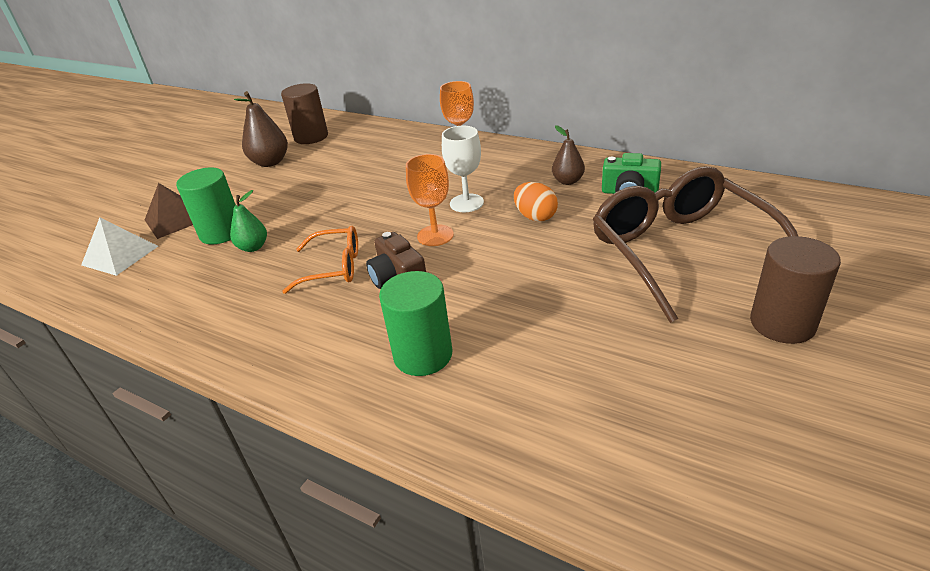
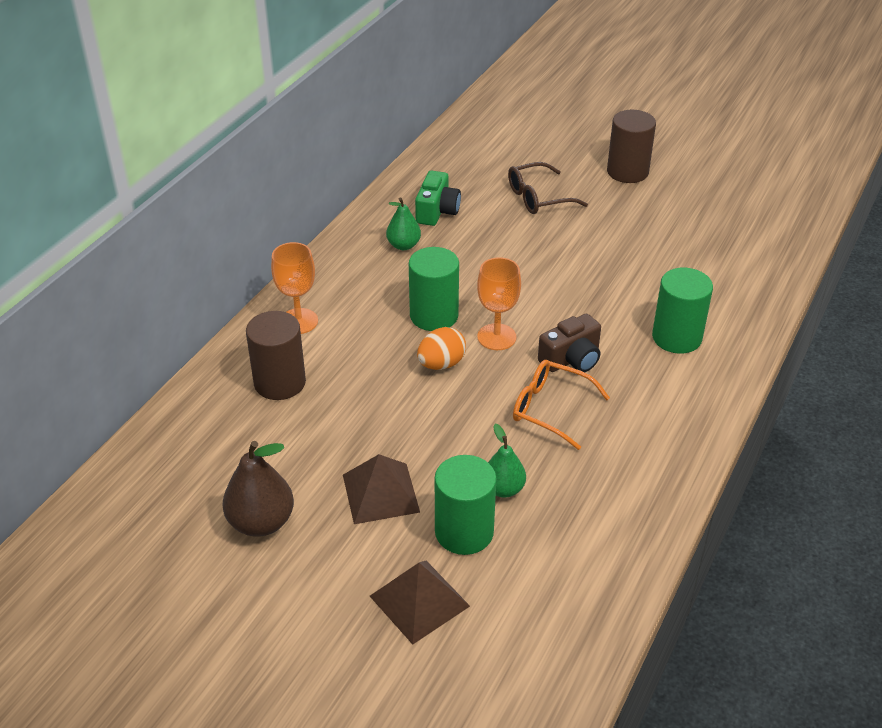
camera: 95 degrees left, 5 degrees up
(120, 255) = (508, 638): white pyramid -> none
(274, 198) = (380, 493): none -> brown pyramid
(311, 137) = (183, 486): brown cylinder -> brown cylinder (280, 382)
(334, 268) = (550, 409): orange glasses -> orange glasses turned 60 degrees counterclockwise
(466, 203) = (434, 316): white goblet -> green cylinder
(535, 217) = (471, 270): orange egg -> orange egg (441, 364)
(568, 181) = (403, 245): brown pear -> green pear
(681, 251) = (538, 197): brown glasses -> brown glasses, size x0.52

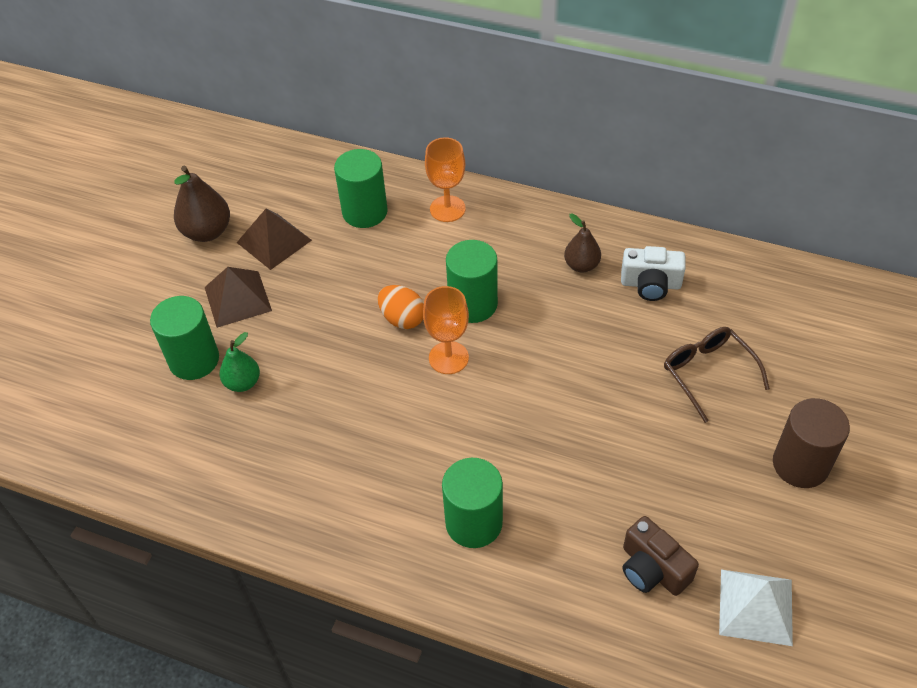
camera: 85 degrees right, 10 degrees up
(280, 382) = (365, 212): brown cylinder -> green cylinder
(403, 245) = (581, 265): green pear -> brown pear
(419, 601) = (124, 339): brown pyramid -> brown pyramid (274, 241)
(437, 211) = (650, 284): green camera -> white camera
(550, 409) = (348, 411): orange glasses -> none
(571, 359) = (423, 424): brown camera -> brown camera (652, 569)
(744, 211) = (755, 606): none -> white pyramid

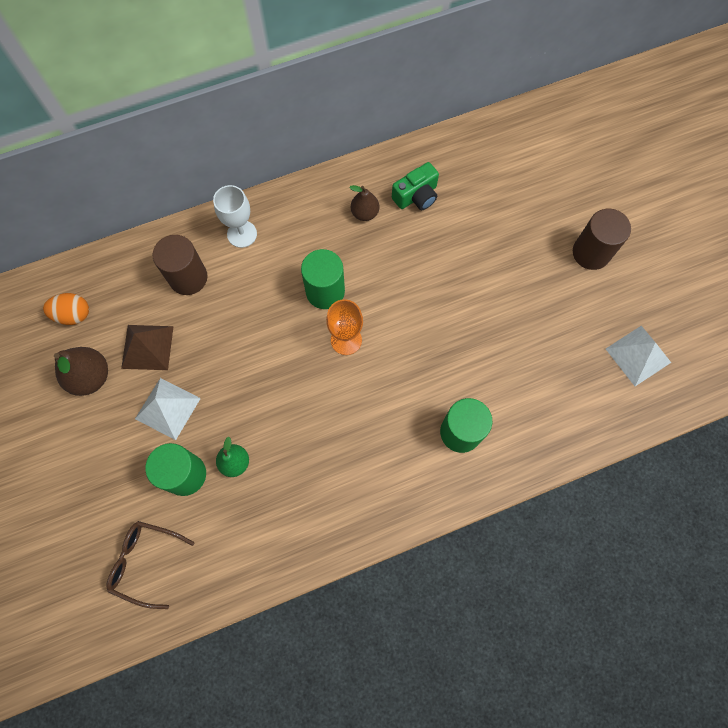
camera: 45 degrees left, 20 degrees up
(237, 299) = (167, 408): brown pyramid -> white pyramid
(365, 212) = (188, 277): green cylinder -> brown cylinder
(402, 319) = (291, 336): orange egg -> orange egg (73, 315)
(447, 209) = (242, 234): orange goblet -> white goblet
(650, 284) = (416, 196): white camera -> green camera
(652, 569) = (573, 378): brown camera -> none
(708, 373) = (499, 232): brown glasses -> brown glasses (145, 562)

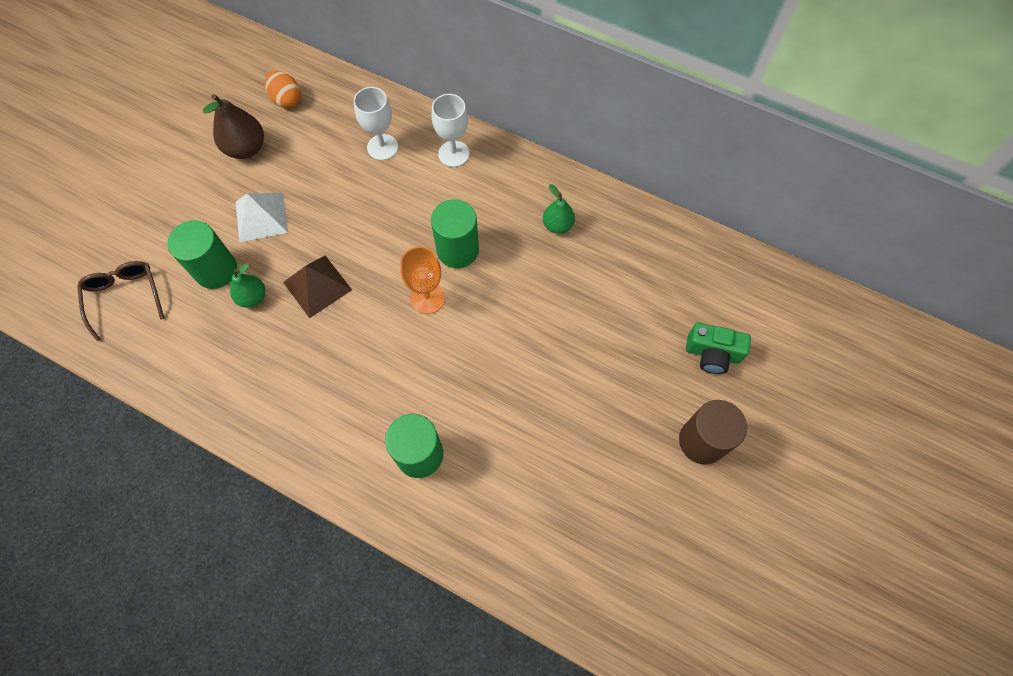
camera: 50 degrees right, 5 degrees down
(147, 347) = (300, 165): brown pyramid -> brown pyramid (317, 286)
(188, 277) = (382, 147): brown cylinder -> white goblet
(364, 213) = (557, 225): brown pear -> green pear
(416, 196) = (613, 252): green camera -> green camera (712, 354)
(638, 355) = (635, 564): white pyramid -> none

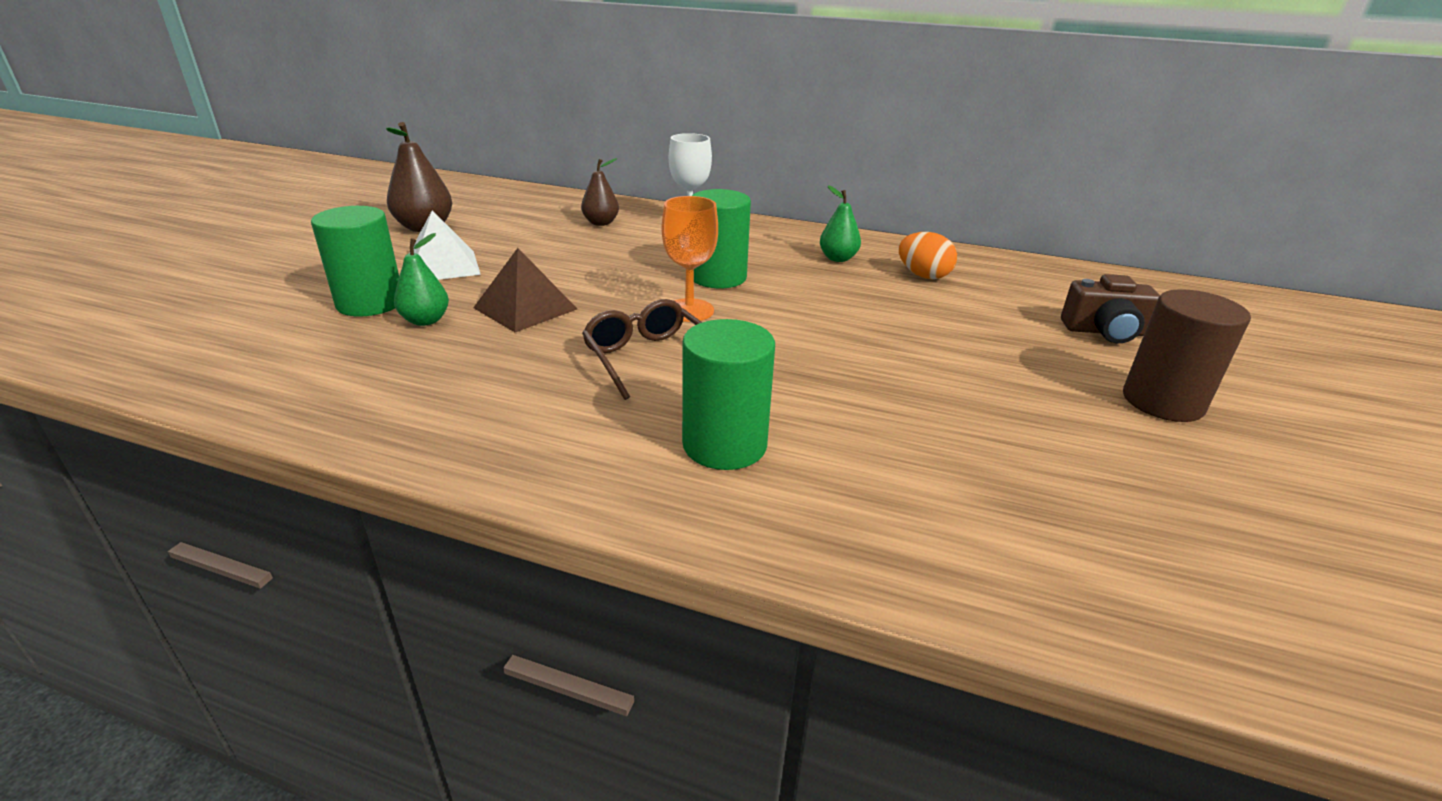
camera: 10 degrees left, 35 degrees down
(125, 297) = (214, 329): brown glasses -> brown glasses (648, 358)
(287, 100) = (478, 202): orange egg -> orange egg (923, 276)
(382, 147) = (601, 223): white goblet -> brown pear
(712, 354) = (1104, 332): green camera -> brown camera

